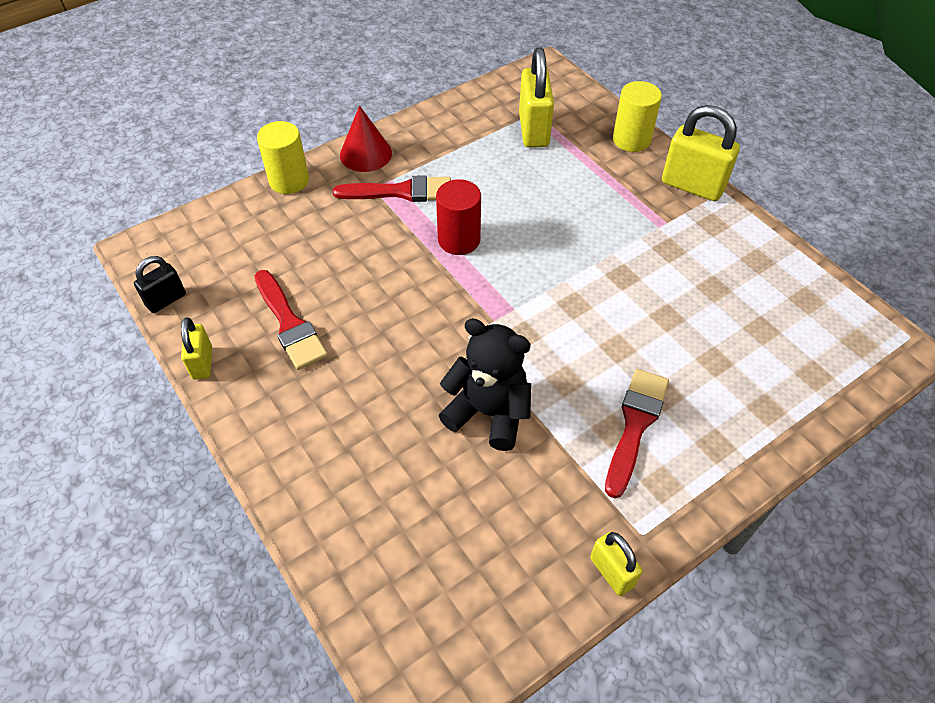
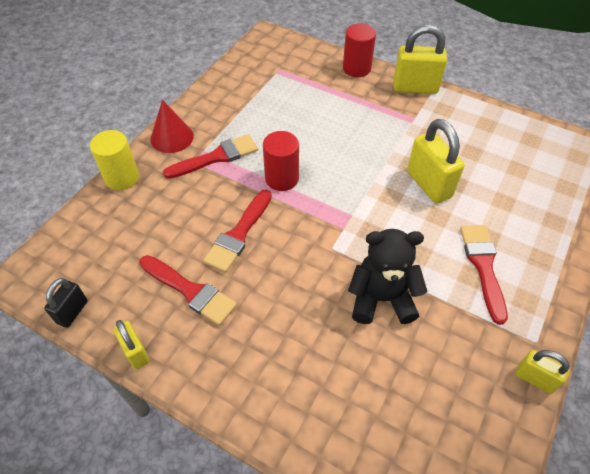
camera: 25 degrees left, 0 degrees up
(374, 284) = (239, 234): none -> red brush
(533, 130) = (286, 82): yellow padlock -> yellow padlock (429, 184)
(631, 140) = (356, 68): yellow cylinder -> red cylinder

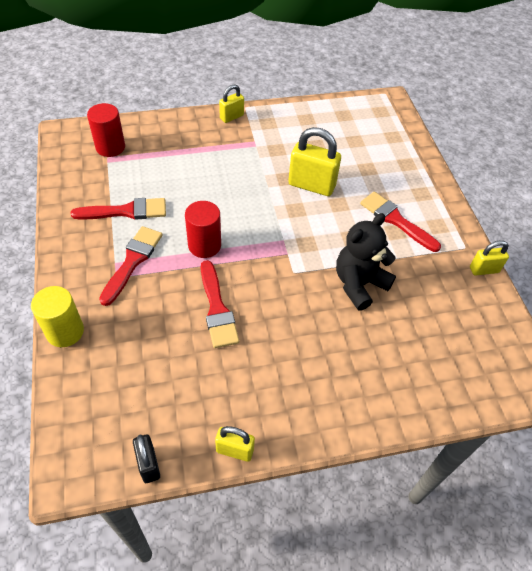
camera: 45 degrees left, 0 degrees up
(172, 137) = (73, 269): red cone -> none
(190, 291) = (226, 376): red brush -> red brush (126, 211)
(356, 68) = (172, 124): red cylinder -> red cylinder (110, 147)
(415, 88) = (231, 117): yellow padlock -> yellow padlock, size x0.57

